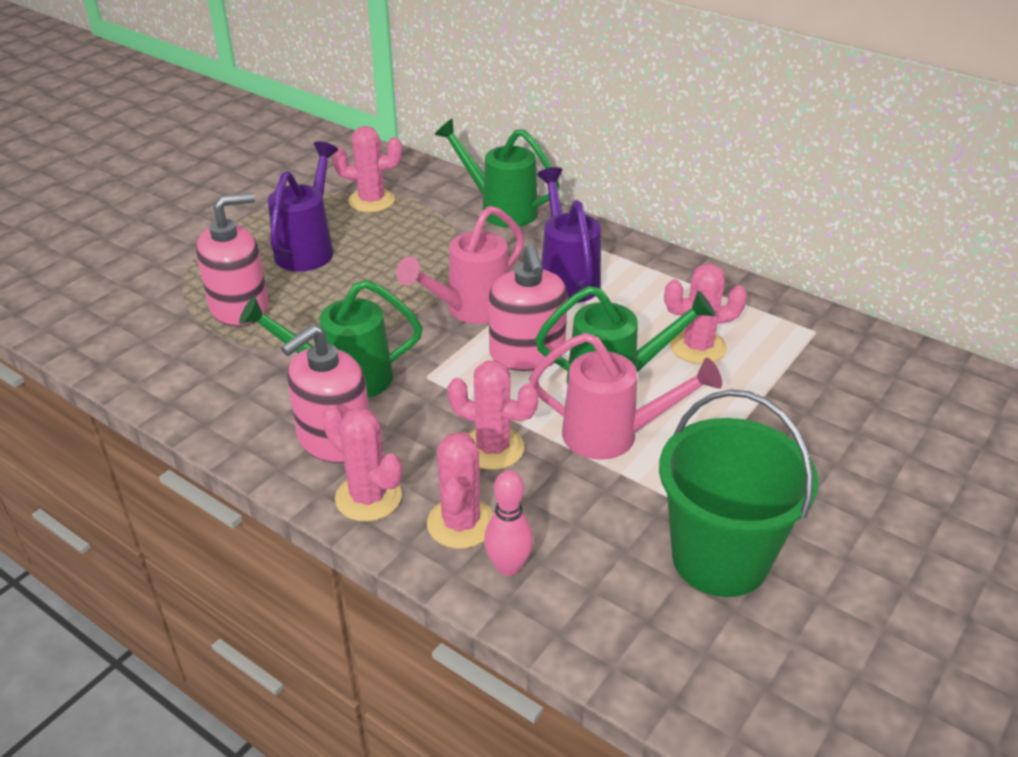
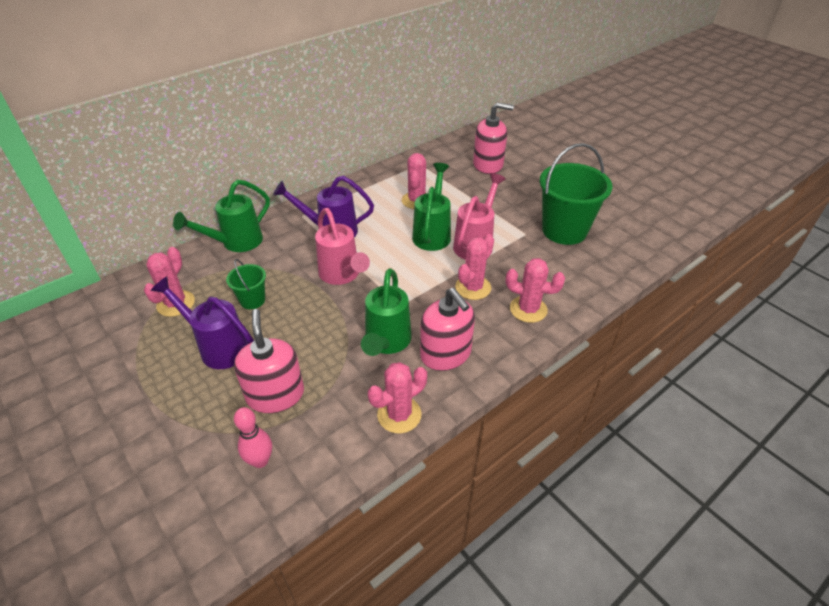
camera: 75 degrees left, 5 degrees up
(368, 497) = (501, 344): pink cactus -> pink cactus (399, 415)
(394, 250) = (252, 300): none -> green bucket
(508, 567) = (561, 297): pink bowling pin -> pink bowling pin (260, 461)
(527, 354) = (396, 260): pink soap dispenser -> pink soap dispenser (488, 165)

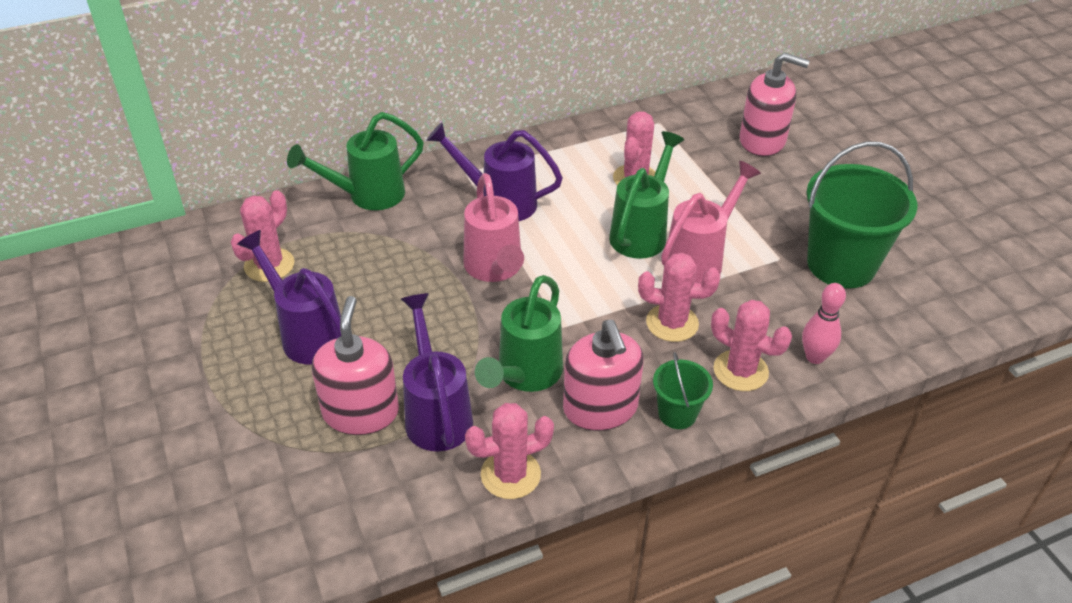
camera: 15 degrees right, 0 degrees up
(252, 300) = (367, 280): green bucket -> green bucket (677, 414)
(260, 461) = (319, 490): pink bowling pin -> pink bowling pin (815, 357)
(331, 382) = (436, 412): none -> purple watering can
(473, 287) = (672, 323): pink cactus -> pink cactus turned 45 degrees clockwise

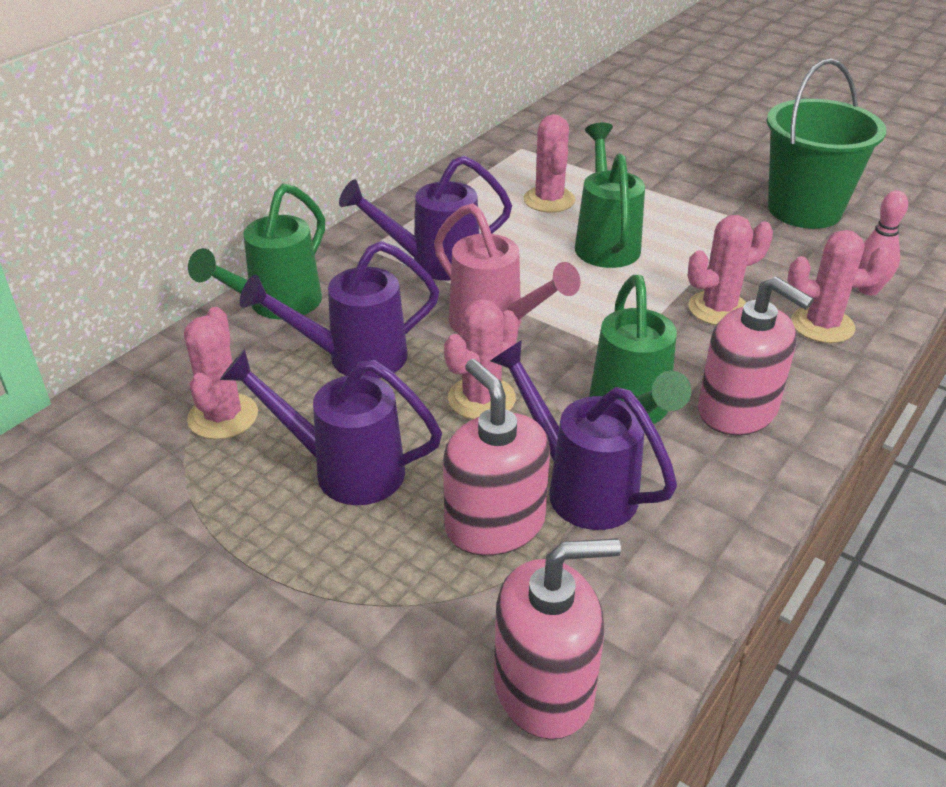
camera: 30 degrees left, 5 degrees down
(380, 256) = (353, 358): none -> purple watering can
(510, 474) = (721, 512): pink cactus -> pink cactus (481, 399)
(677, 414) = (811, 384): green bucket -> none
(699, 259) = (682, 246): pink watering can -> none
(762, 141) = (630, 136): pink soap dispenser -> pink soap dispenser (544, 688)

